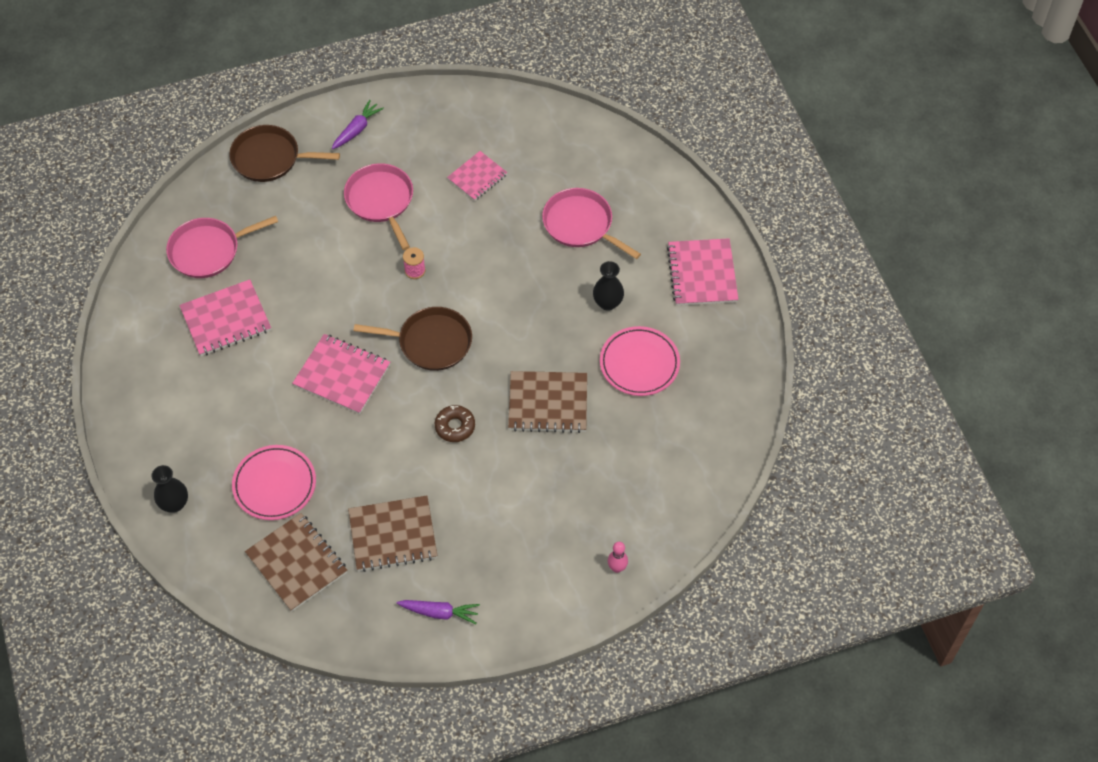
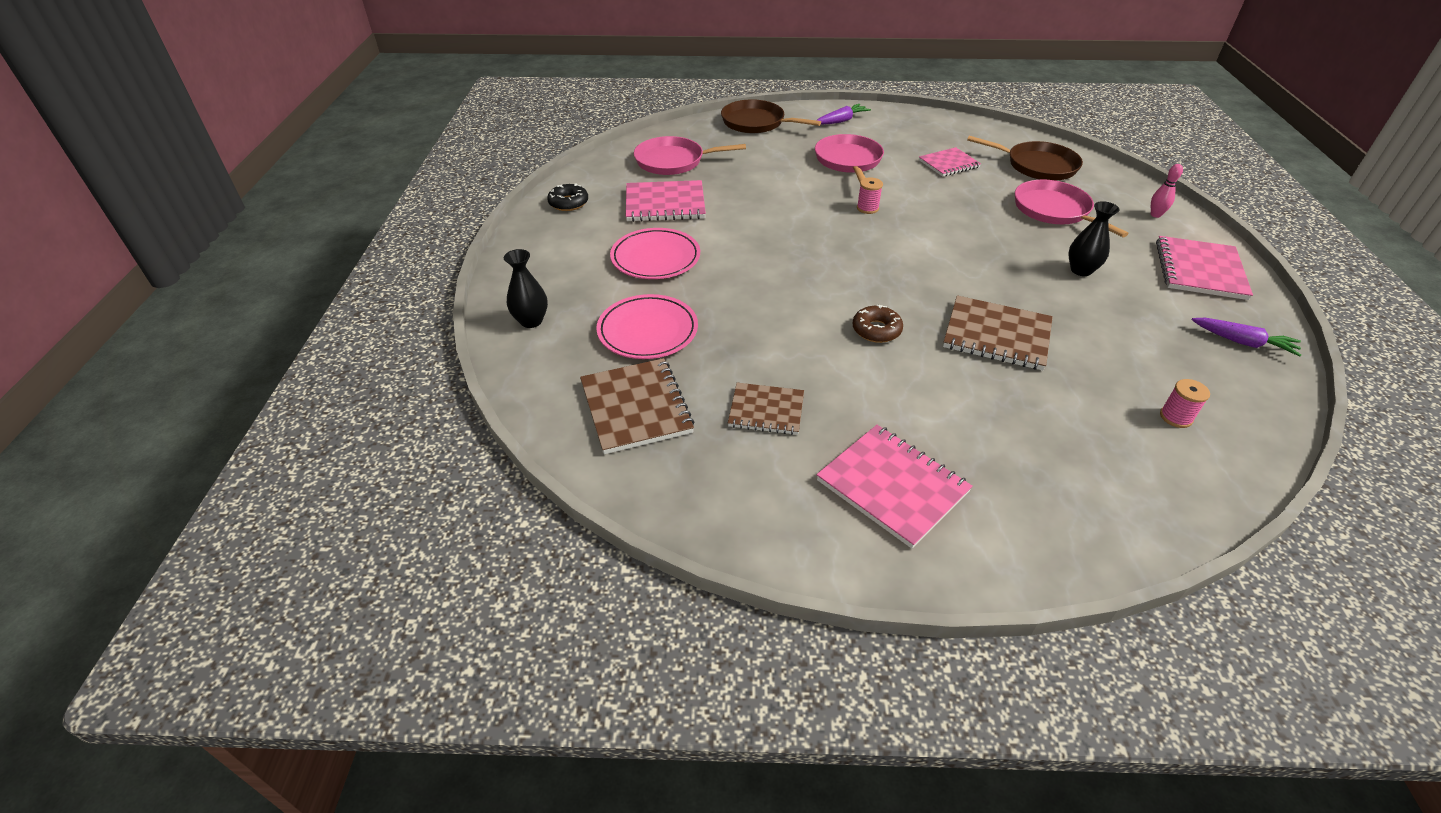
camera: 20 degrees right, 15 degrees down
(133, 346) = (568, 203): none -> black donut
(342, 375) = (762, 263): pink notebook -> pink notebook (892, 486)
(393, 535) = (766, 410): brown notebook -> brown notebook, size x0.65
(431, 342) = (868, 259): brown pan -> brown pan (1037, 166)
(439, 613) = (799, 512): purple carrot -> purple carrot (1243, 342)
(617, 568) = (1077, 530): pink bowling pin -> pink bowling pin (1155, 215)
(639, 363) = (1119, 326): pink plate -> pink plate (655, 258)
(679, 448) = (1176, 417): none -> pink spool

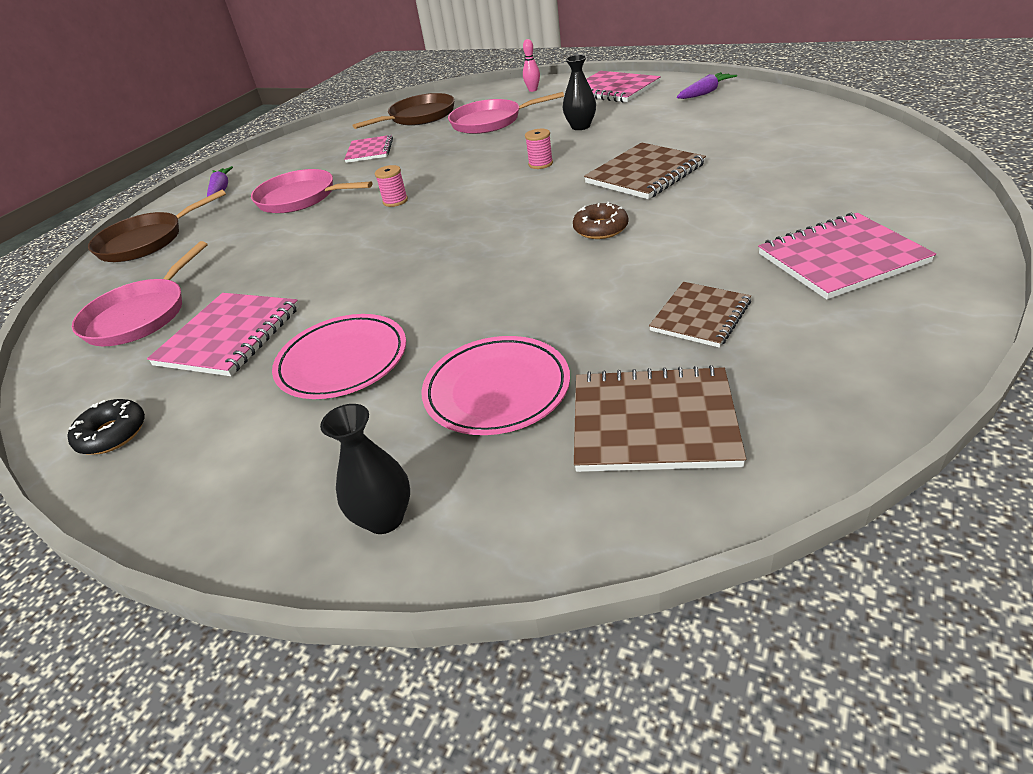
camera: 60 degrees left, 5 degrees down
(1176, 417) = (780, 128): pink spool -> pink spool (540, 164)

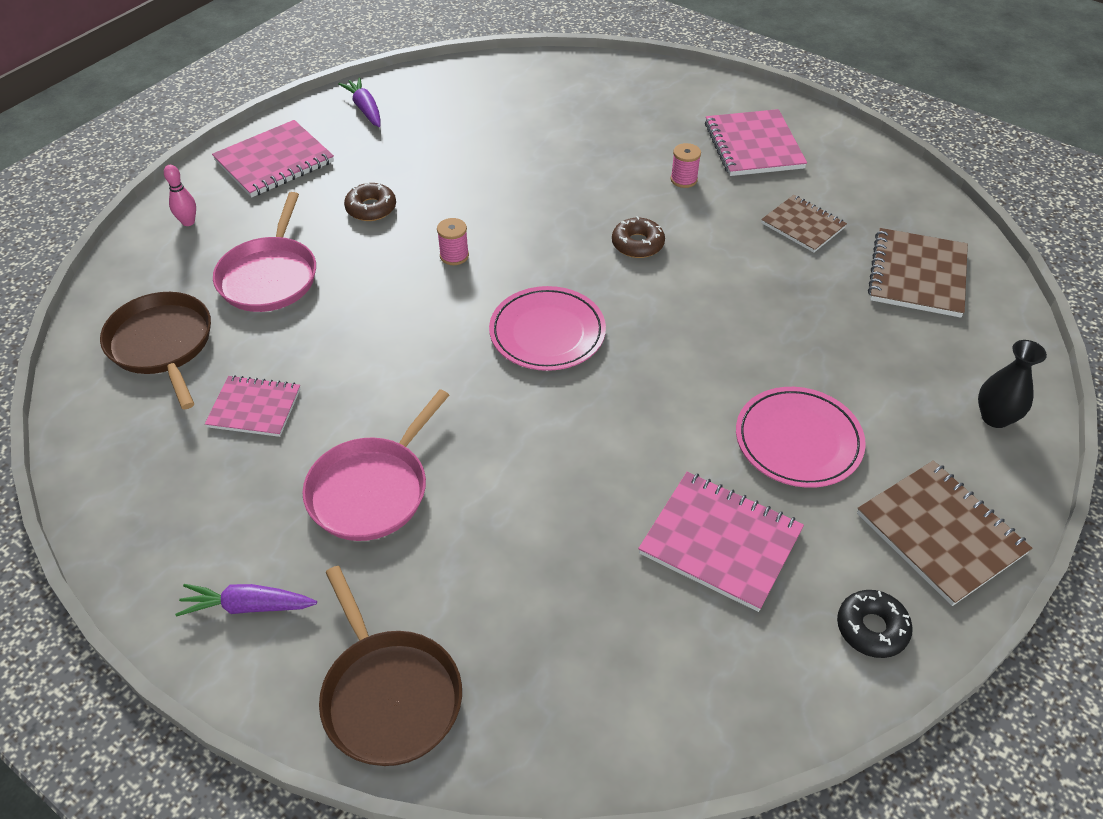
camera: 85 degrees left, 10 degrees up
(140, 315) = (633, 652): pink pan -> none
(395, 201) = (462, 387): pink spool -> pink spool (683, 179)
(497, 390) = (865, 344): pink plate -> pink plate (547, 333)
(580, 126) = (371, 208): black vase -> brown donut
(645, 174) = (540, 194): brown notebook -> brown notebook (940, 533)

